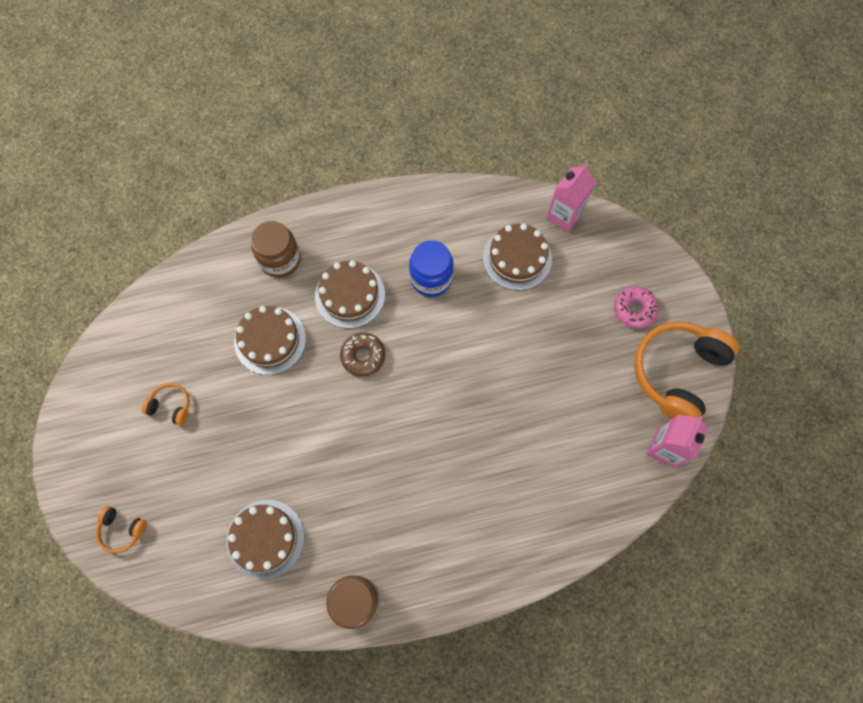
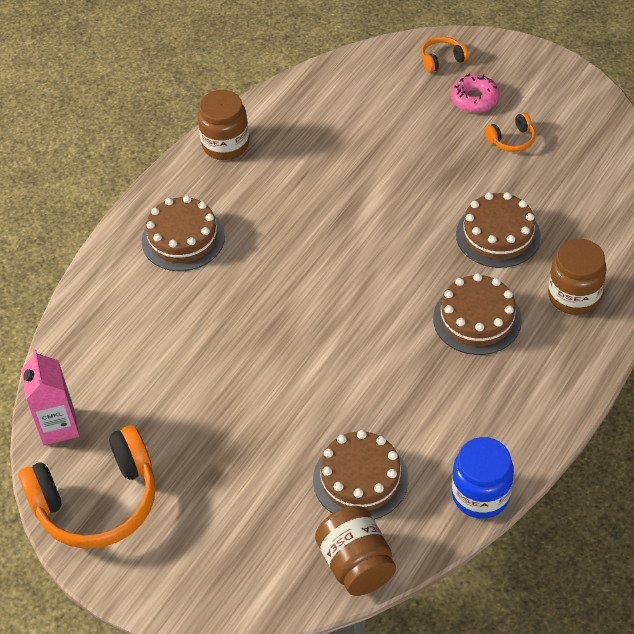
camera: 140 degrees right, 20 degrees down
(265, 539) = (334, 127): brown cake -> brown cake (183, 239)
(363, 356) = (406, 285): brown donut -> none
(431, 278) = (422, 392): blue jar -> blue jar (480, 495)
(564, 216) = (356, 564): pink carton -> brown jar
(634, 309) = (192, 528): pink donut -> pink donut (474, 99)
(677, 373) = (97, 502): orange headphones -> orange headphones turned 75 degrees clockwise

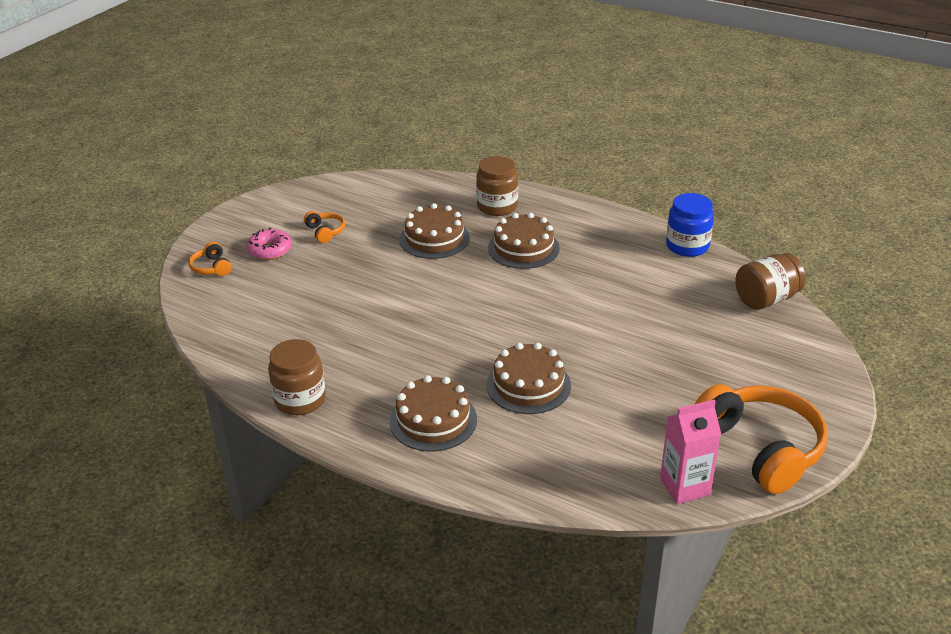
camera: 95 degrees left, 15 degrees down
(360, 479) = (690, 300): brown cake -> brown cake (528, 385)

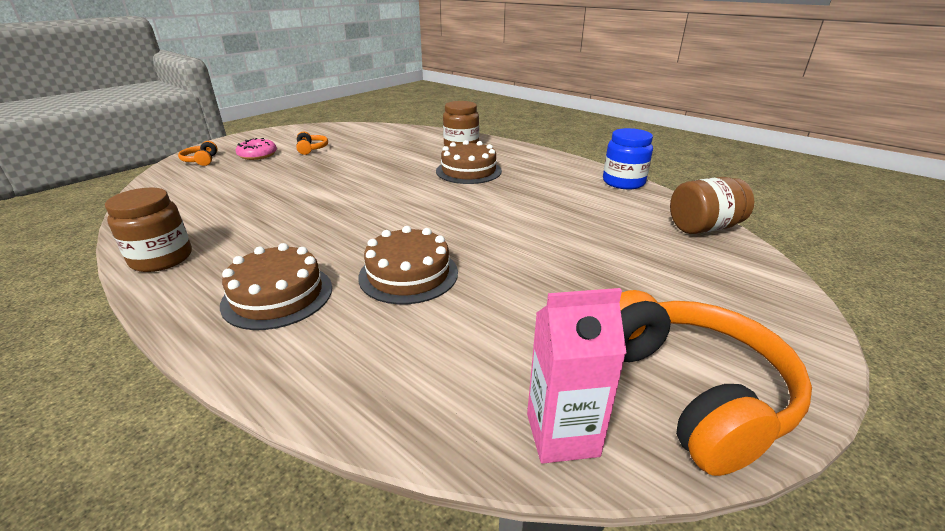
camera: 10 degrees right, 5 degrees down
(434, 238) = (395, 159): brown cake -> none

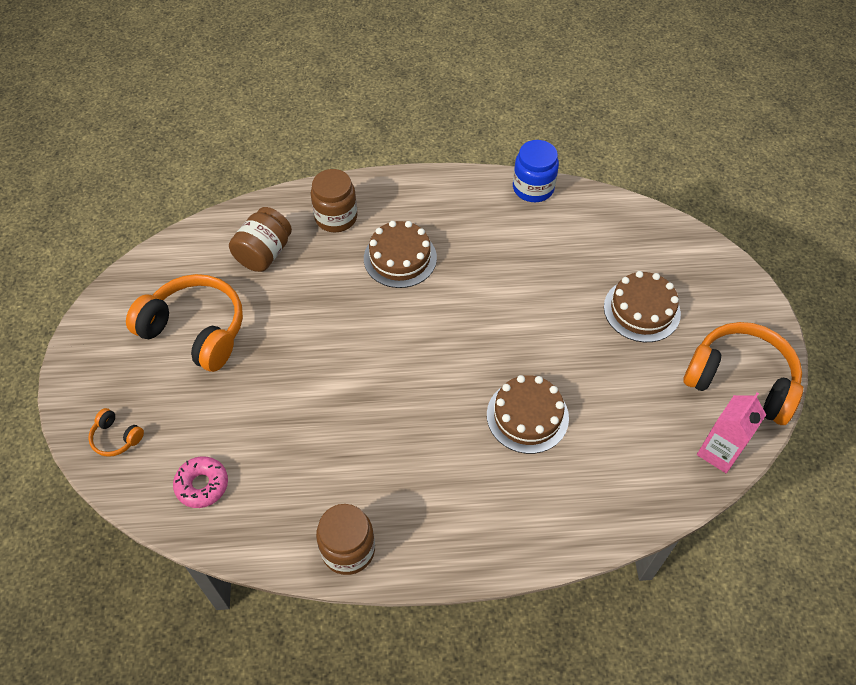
camera: 45 degrees left, 25 degrees up
(258, 155) = (158, 383): pink donut -> pink donut (202, 485)
(278, 295) = (482, 501): brown cake -> brown cake (641, 310)
(311, 149) = (195, 330): orange headphones -> orange headphones, size x2.28
(703, 227) = (635, 219): brown jar -> brown jar (264, 253)

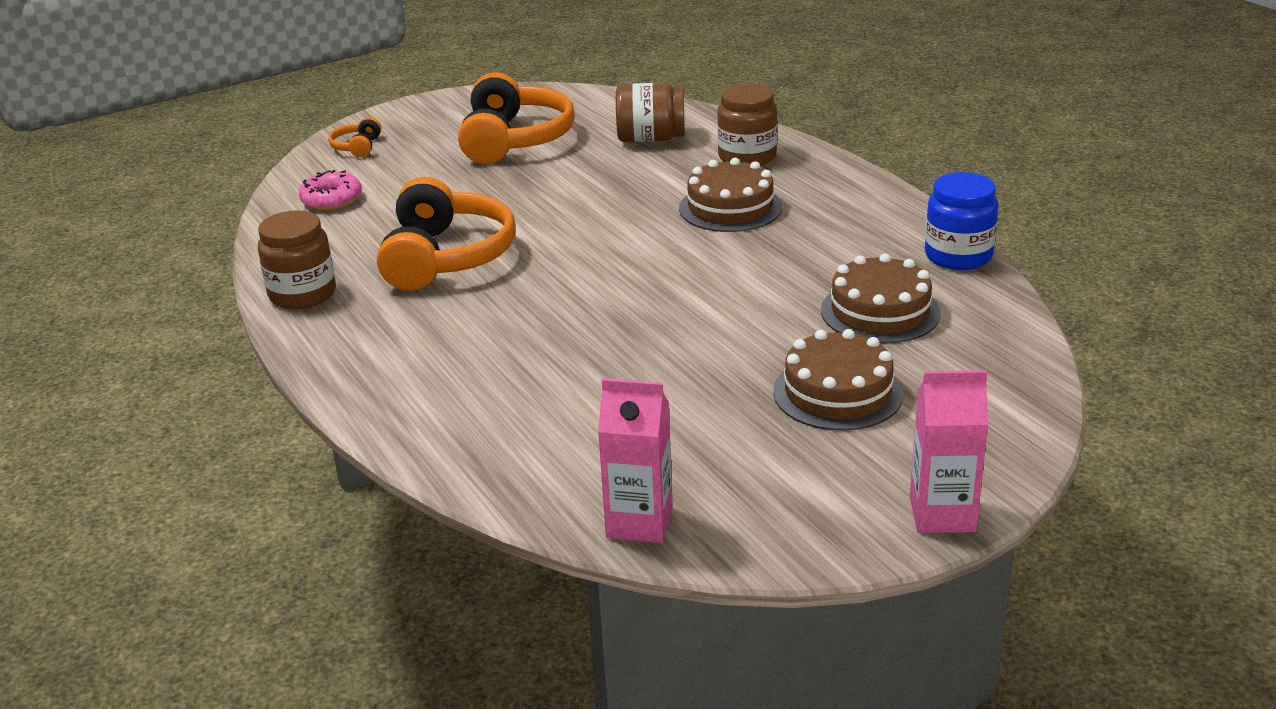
camera: 65 degrees right, 25 degrees down
(527, 416) = (569, 352): brown cake -> brown cake (880, 312)
(740, 380) = (795, 513): orange headphones -> orange headphones (446, 257)
(766, 323) = (942, 514): none -> pink carton

